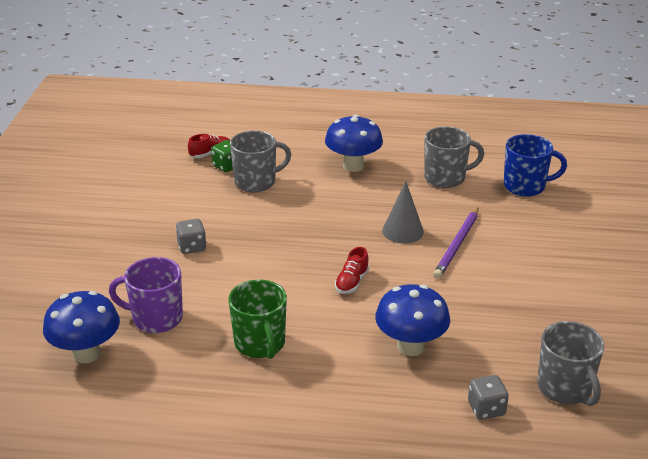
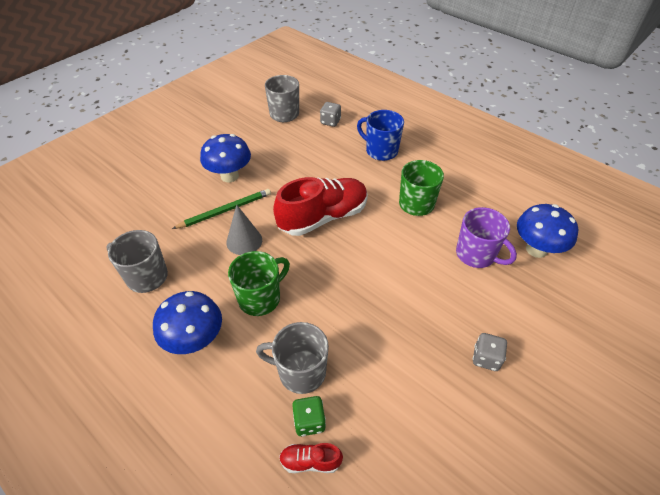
camera: 145 degrees left, 15 degrees up
(192, 247) = (414, 313): grey dice -> grey dice (486, 358)
(335, 203) = (260, 298): none -> green mug
(352, 282) = (323, 217): red shoe -> red shoe, size x2.32
(410, 346) = (332, 163): blue mushroom -> blue mushroom (229, 176)
(457, 245) = (225, 210): purple pencil -> green pencil
(525, 186) = (109, 234): blue mug -> blue mug (380, 151)

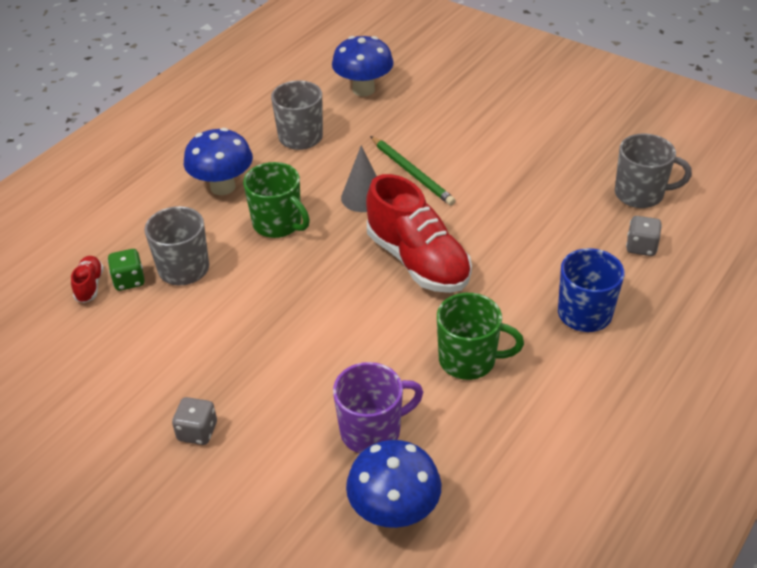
camera: 85 degrees right, 5 degrees down
(229, 176) = (477, 165): blue mushroom -> blue mushroom (363, 89)
(476, 254) = (372, 431): purple mug -> purple mug turned 150 degrees counterclockwise

